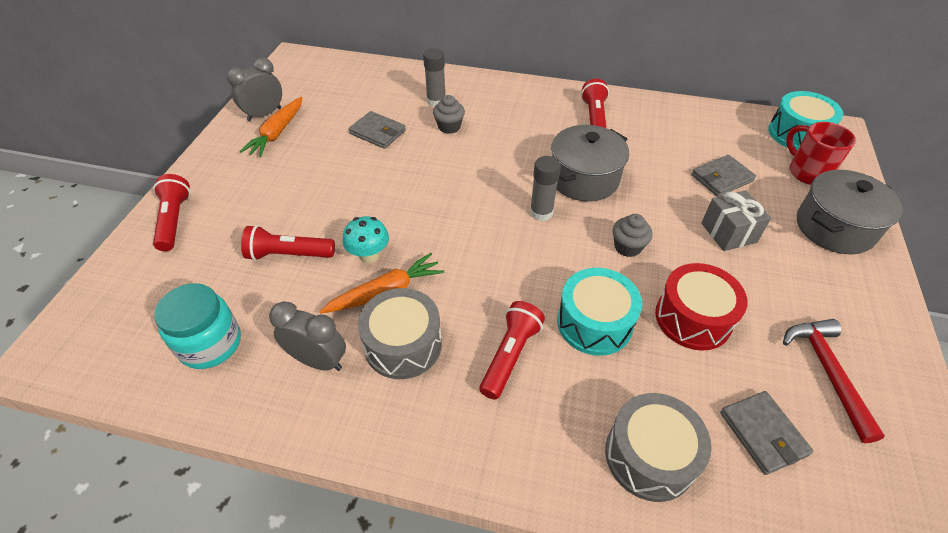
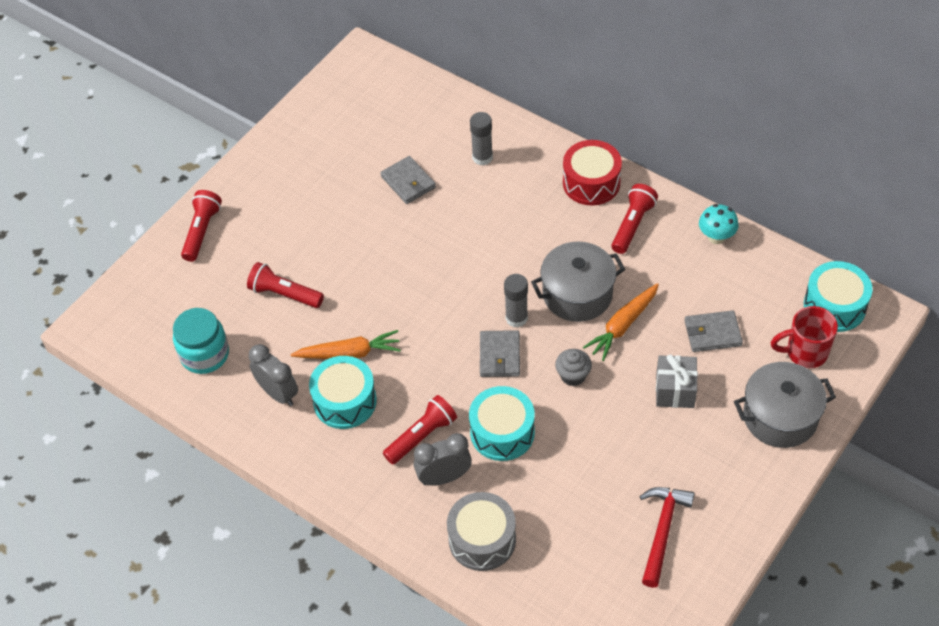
camera: 25 degrees right, 5 degrees up
(264, 114) = (309, 128): grey clock -> grey clock (444, 477)
(277, 133) = (314, 156): orange carrot -> orange carrot (623, 326)
(369, 256) = (349, 315): turquoise mushroom -> turquoise mushroom (716, 237)
(403, 344) = (345, 401): grey drum -> turquoise drum
(449, 127) = (480, 195): grey cupcake -> none
(693, 318) = (585, 455): red drum -> red drum (591, 183)
(763, 434) = (576, 554): grey wallet -> grey wallet (499, 356)
(806, 172) = (805, 352): red mug -> red mug turned 90 degrees counterclockwise

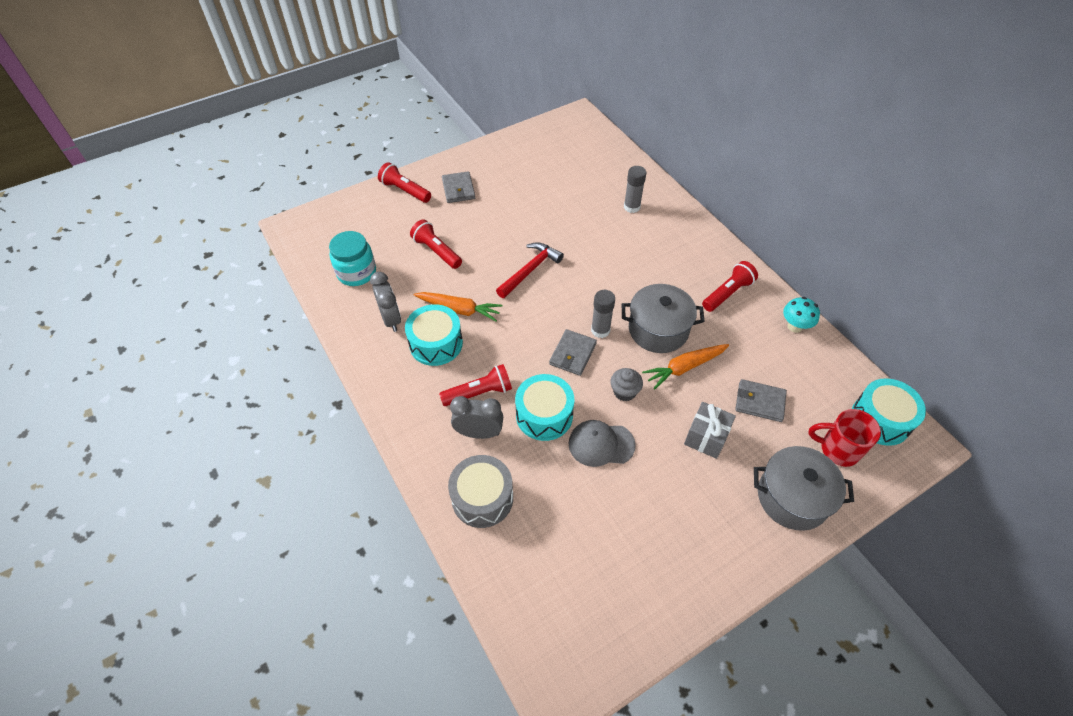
camera: 20 degrees right, 0 degrees up
(202, 231) = (405, 191): red flashlight -> red flashlight turned 90 degrees counterclockwise
(408, 182) = (568, 206): grey wallet -> grey wallet (458, 189)
(574, 439) = (601, 444): none -> grey cap
(591, 183) = (708, 251): red drum -> none
(662, 531) = (640, 557): red hammer -> red hammer (530, 270)

